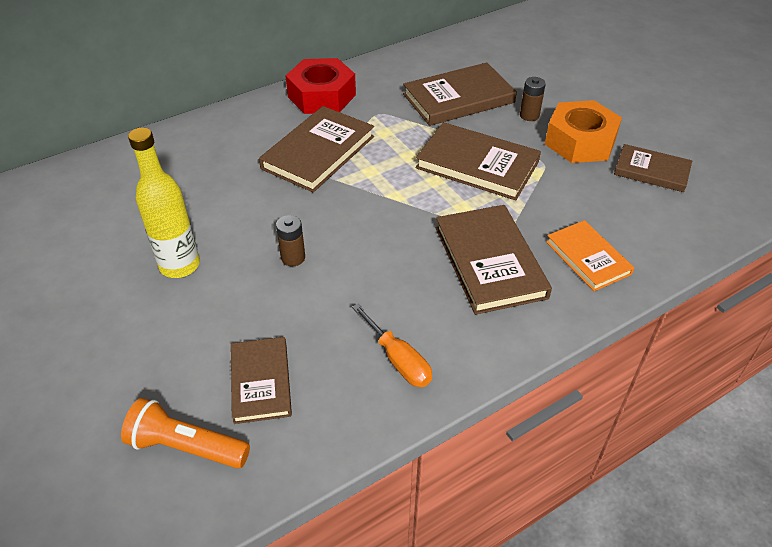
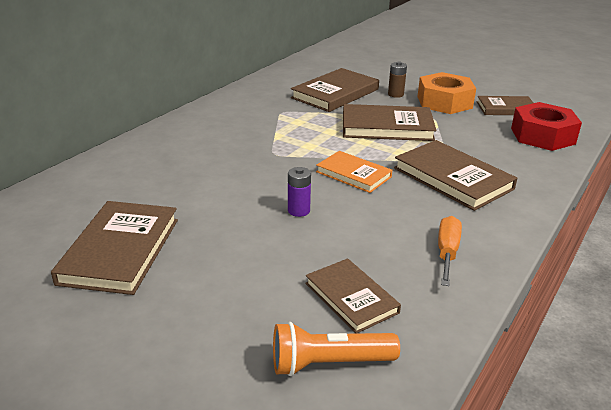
camera: 25 degrees left, 15 degrees down
(180, 265) = (201, 239): yellow bottle -> none
(293, 258) = (298, 210): brown battery -> purple battery
(318, 152) = (255, 142): brown book -> brown book (120, 250)
(321, 96) = (225, 109): red nut -> red nut (542, 136)
(398, 360) = (447, 252): orange screwdriver -> orange screwdriver turned 105 degrees counterclockwise
(588, 258) = (515, 161): orange book -> orange book (353, 174)

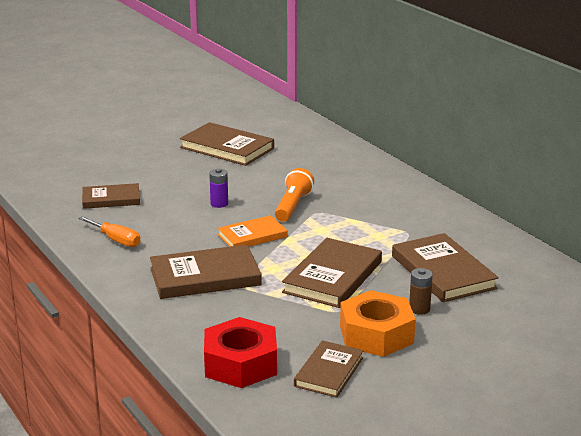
camera: 115 degrees right, 5 degrees down
(329, 363) = (72, 182): orange flashlight -> orange flashlight (293, 206)

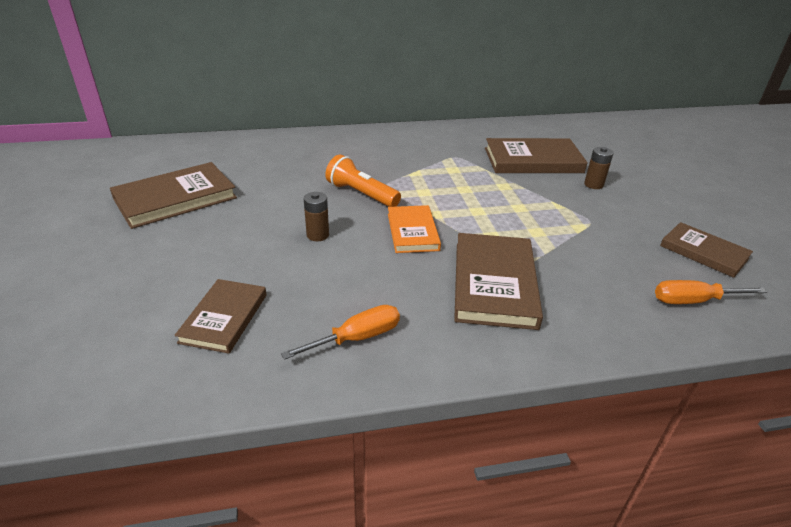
camera: 70 degrees left, 10 degrees up
(219, 204) = (317, 235): purple battery -> brown battery
(240, 364) = (693, 301): red nut -> orange screwdriver
(333, 277) = (524, 208): brown book -> none
(376, 334) = (635, 213): orange nut -> none

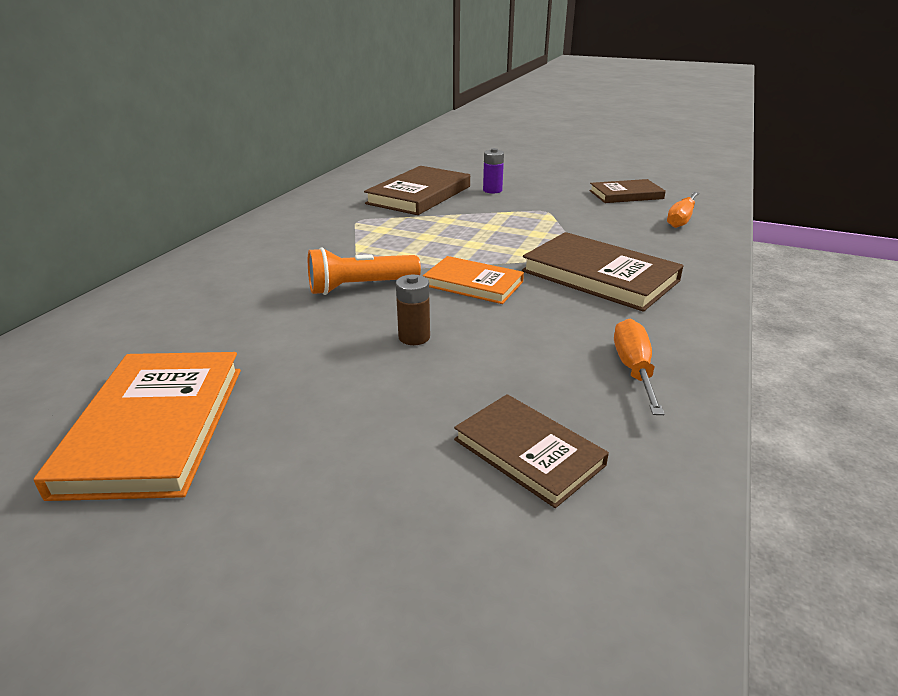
camera: 55 degrees left, 5 degrees down
(175, 198) = (154, 427): brown book -> orange book
(593, 185) = (492, 190): brown battery -> purple battery

